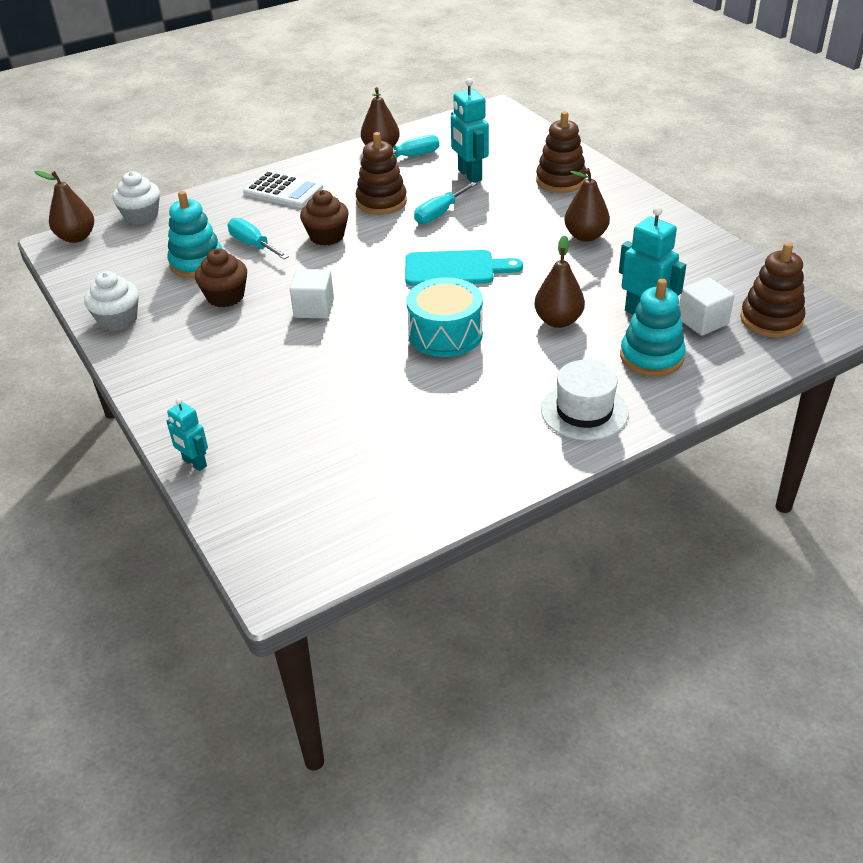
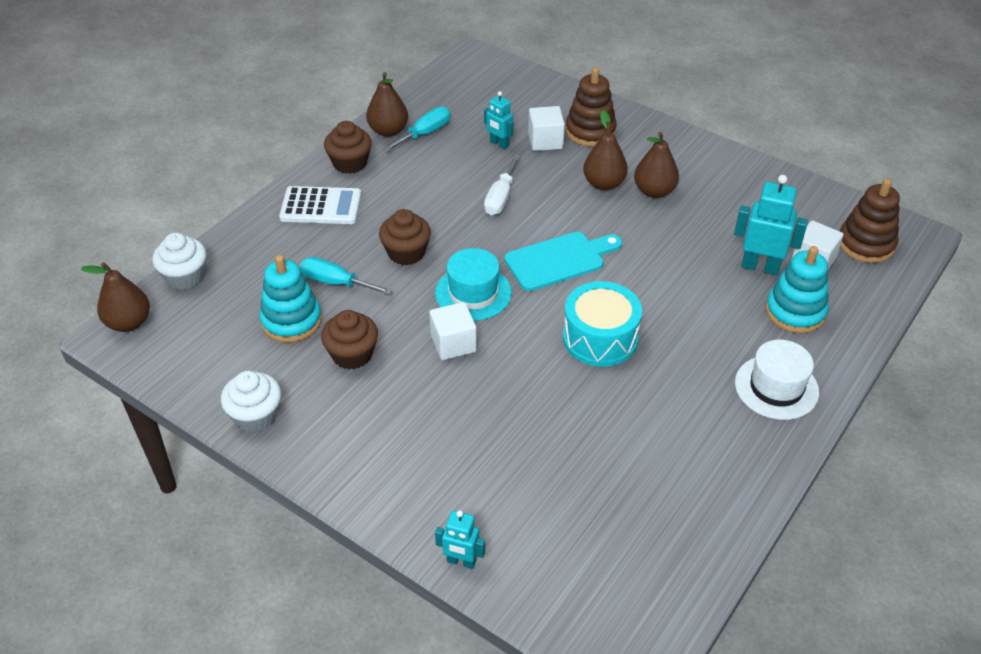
camera: 25 degrees left, 5 degrees up
(331, 166) = (350, 163): none -> brown cupcake
(360, 276) = (473, 293): none -> turquoise hat
(381, 202) = (433, 197): brown stacking toy -> none
(439, 213) = (500, 197): turquoise screwdriver -> white screwdriver
(469, 175) = (499, 144): turquoise robot -> turquoise robot, size x0.60
(513, 180) = (545, 141): none -> white cube
(558, 321) = (691, 294): brown pear -> brown pear (604, 183)

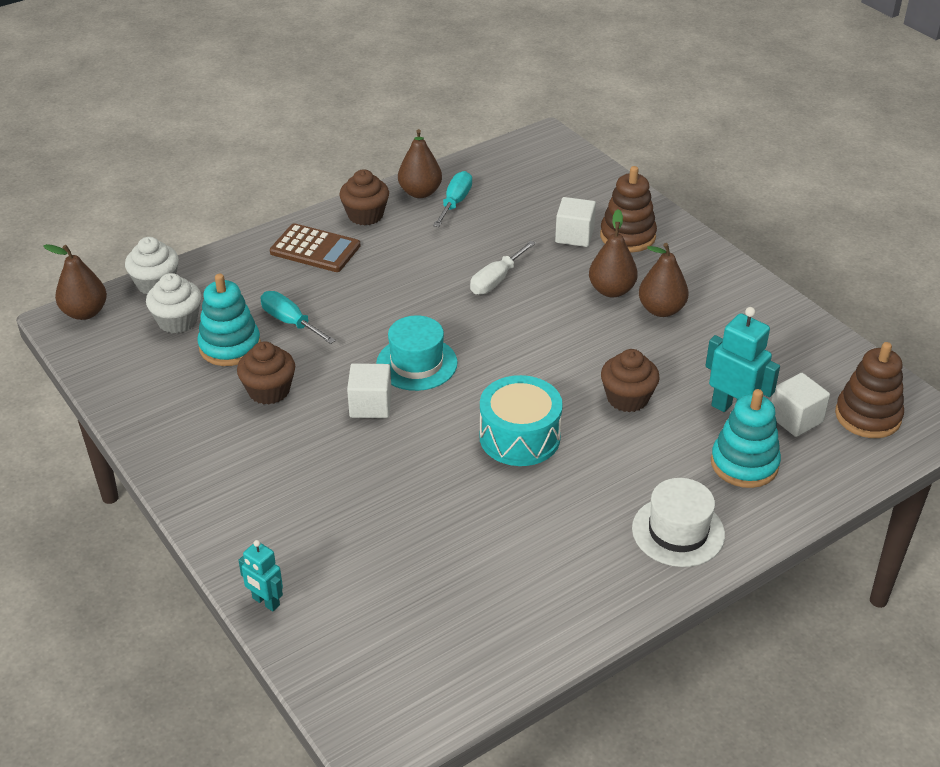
camera: 20 degrees right, 5 degrees down
(256, 416) = (151, 422): white cupcake -> white cupcake (177, 321)
(321, 206) = (315, 249): white calculator -> brown calculator
(406, 253) = (373, 310): brown cupcake -> brown cupcake (627, 398)
(425, 133) = (455, 202): turquoise screwdriver -> turquoise screwdriver turned 45 degrees counterclockwise
(499, 144) = (524, 228): turquoise robot -> none
(559, 260) = (521, 353): turquoise cutting board -> none

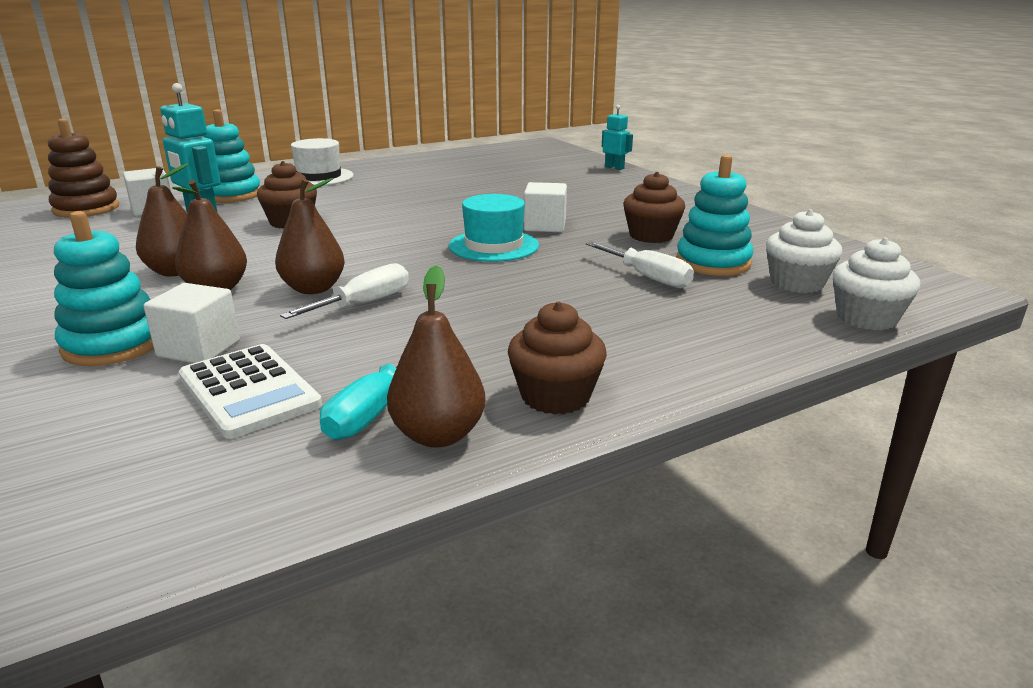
camera: 175 degrees left, 15 degrees down
(85, 312) = (933, 294): brown pear -> brown pear (313, 289)
(290, 322) = (648, 278): turquoise screwdriver -> white screwdriver
(315, 249) = (638, 348): brown calculator -> none
(519, 437) = (409, 209): turquoise drum -> none
(524, 210) = (248, 391): none -> white calculator
(627, 236) = (113, 344): brown stacking toy -> turquoise stacking toy

